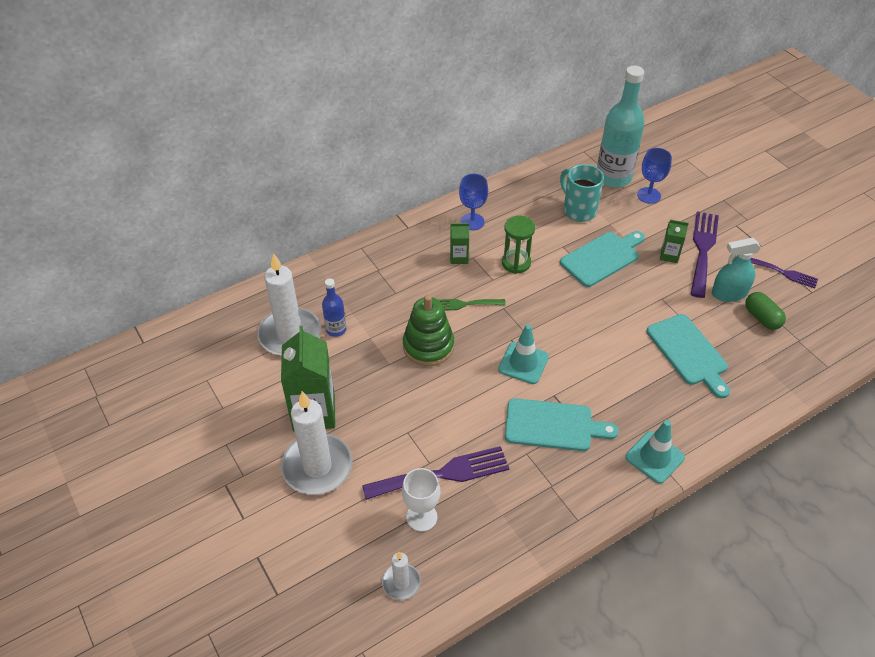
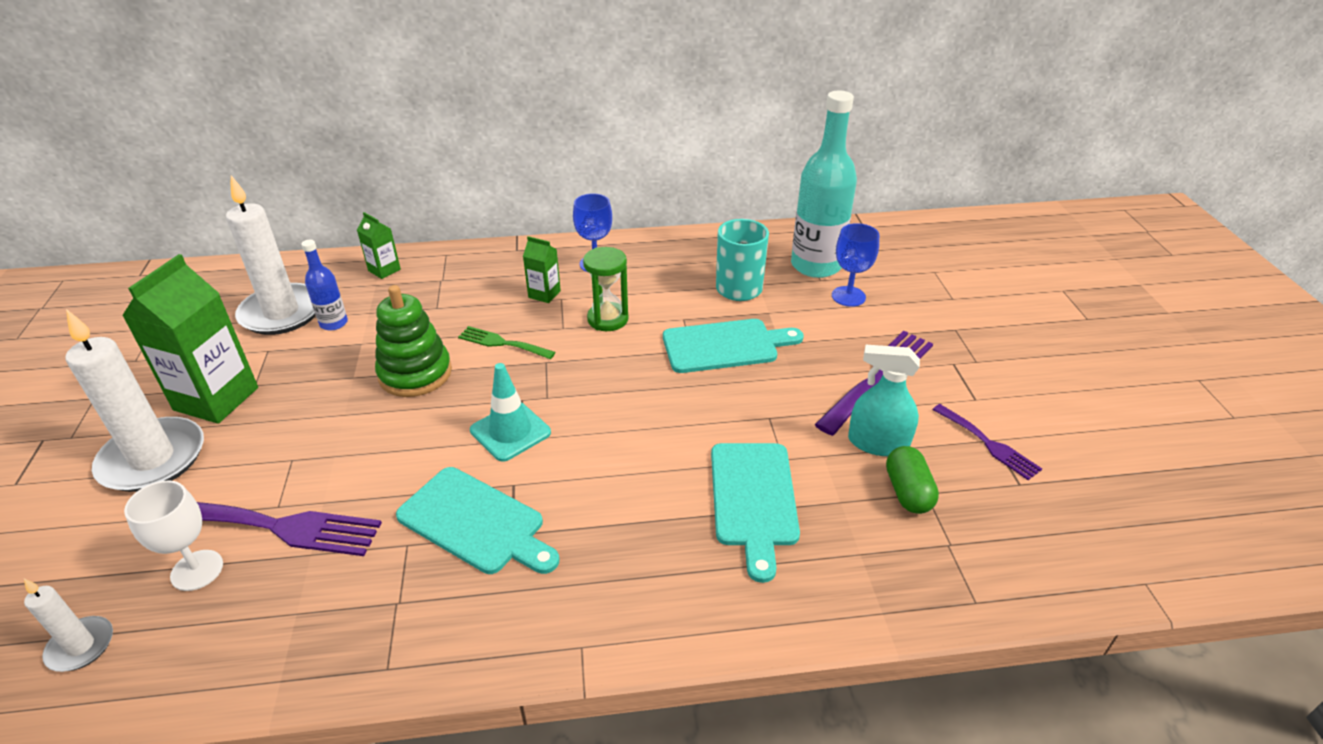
camera: 25 degrees right, 10 degrees down
(654, 457) = (580, 625): turquoise traffic cone -> none
(669, 255) = (822, 370): green carton -> green carton (384, 270)

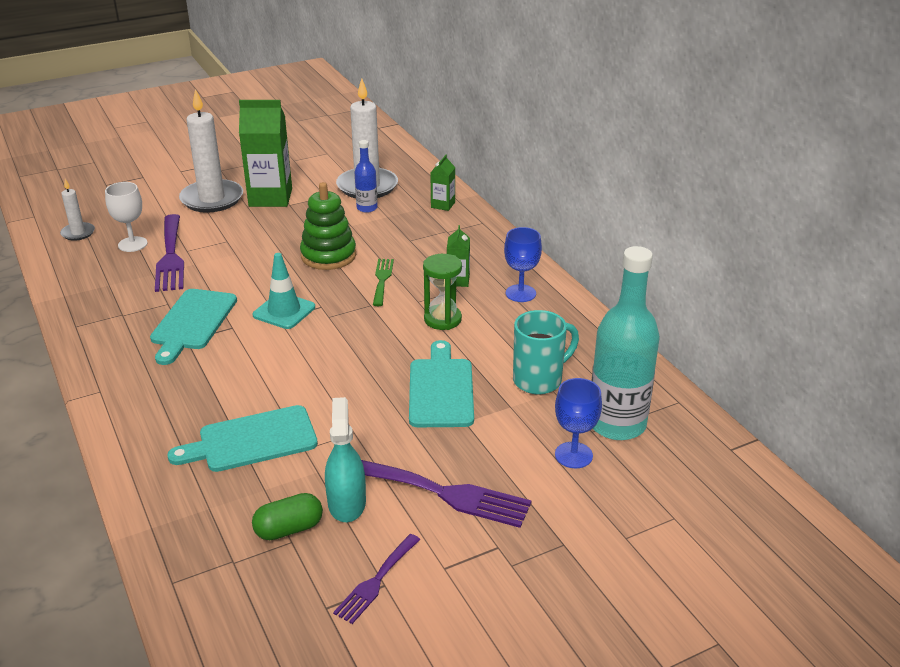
camera: 70 degrees right, 5 degrees down
(725, 346) = (441, 389): turquoise cutting board -> turquoise cutting board turned 150 degrees counterclockwise

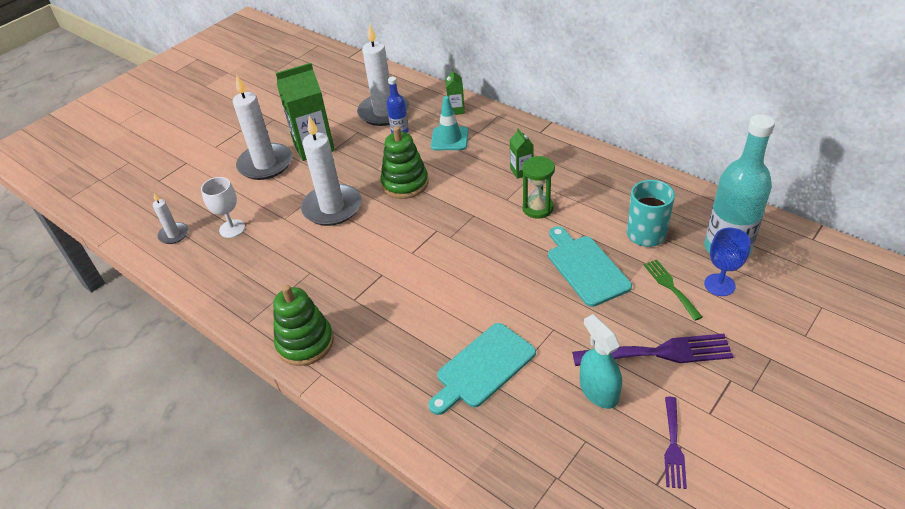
camera: 20 degrees left, 10 degrees up
(109, 360) = (305, 343): none -> green stacking toy
(170, 256) = (275, 229): purple fork -> none
(192, 322) = (345, 282): turquoise cutting board -> none
(239, 255) = (332, 208): none -> white candle
(284, 311) = (411, 245): turquoise traffic cone -> turquoise traffic cone (449, 139)
(289, 529) = (575, 431): green capsule -> none
(382, 280) = (464, 190): green fork -> green fork (670, 286)
(520, 293) = (575, 166): blue goblet -> none

